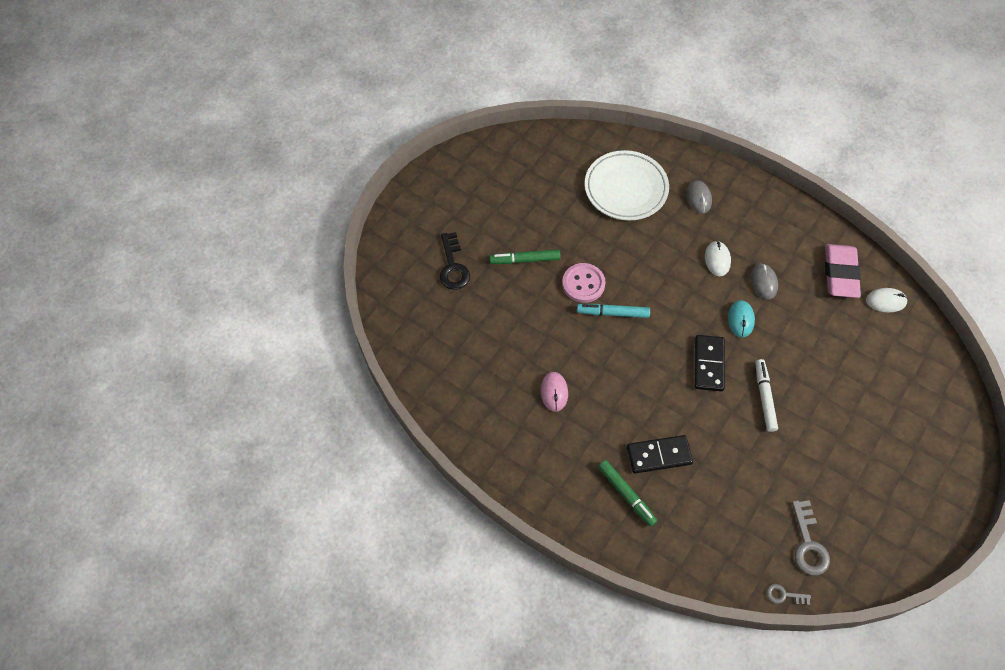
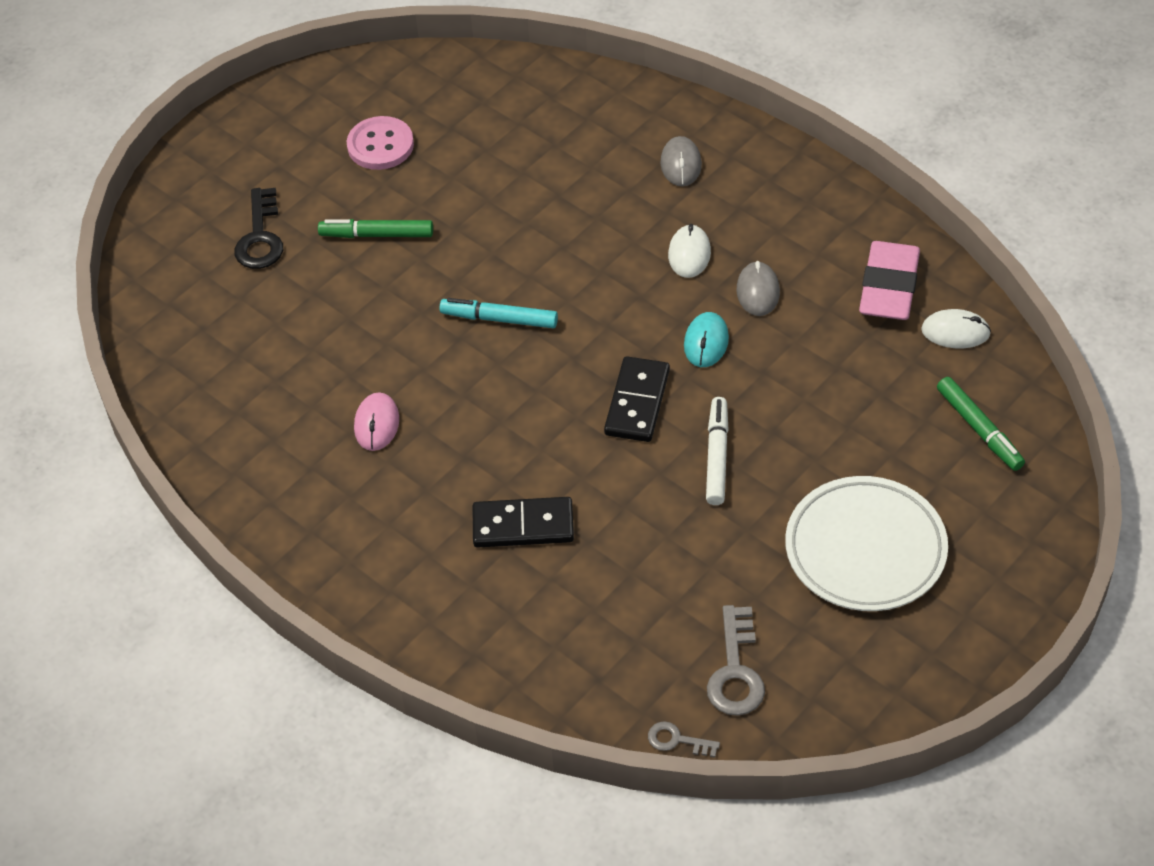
camera: 10 degrees right, 10 degrees down
(583, 284) = (462, 274): pink button -> pink button (380, 145)
(626, 188) = (565, 144): white plate -> white plate (865, 549)
(626, 494) = (456, 577): green marker -> green marker (979, 429)

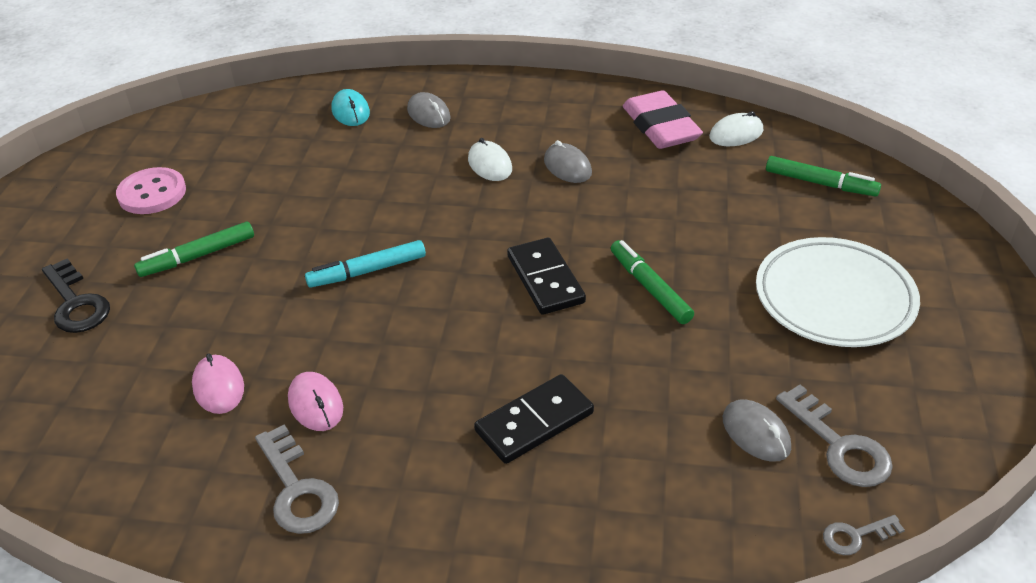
camera: 35 degrees left, 10 degrees down
(318, 371) = (218, 387): none -> pink mouse
(319, 486) = (297, 489): none -> grey key
(681, 626) = (756, 433): none -> grey mouse
(706, 342) = (560, 215): turquoise mouse -> turquoise mouse (350, 111)
(717, 456) = (649, 288): white marker -> green marker

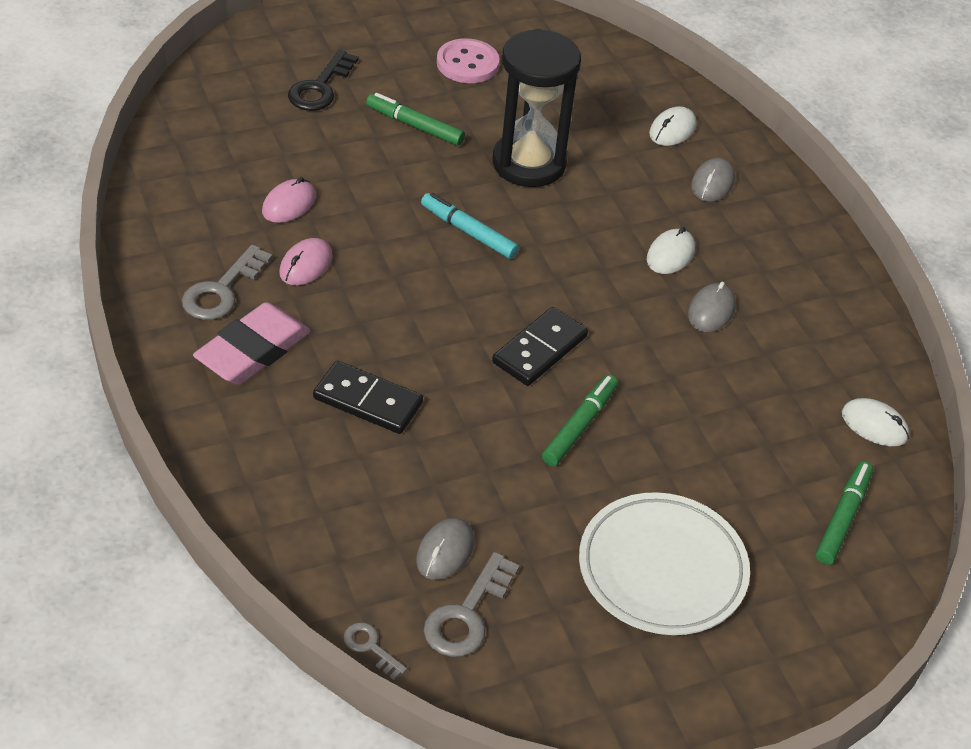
camera: 55 degrees right, 5 degrees up
(315, 203) = (529, 163): none -> black hourglass
(350, 111) = (672, 130): turquoise mouse -> white mouse
(660, 127) = (835, 360): pink eraser -> pink eraser (253, 350)
(820, 183) = (842, 518): green marker -> green marker turned 150 degrees counterclockwise

